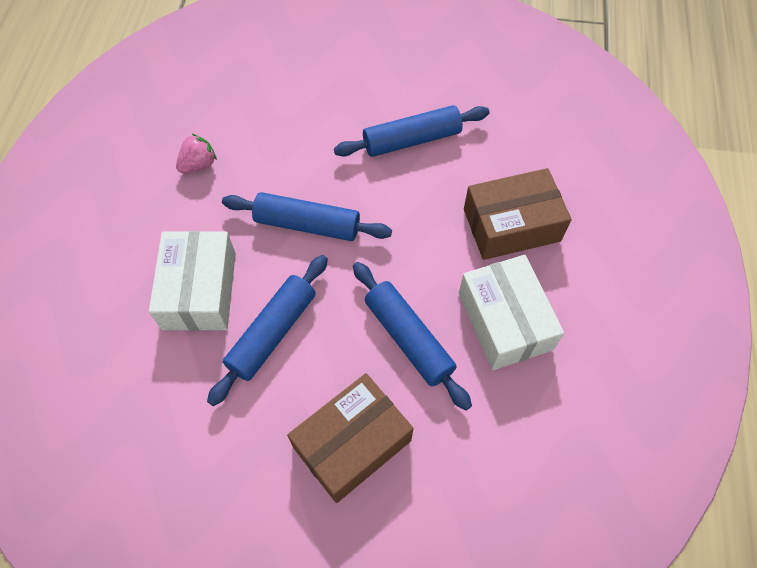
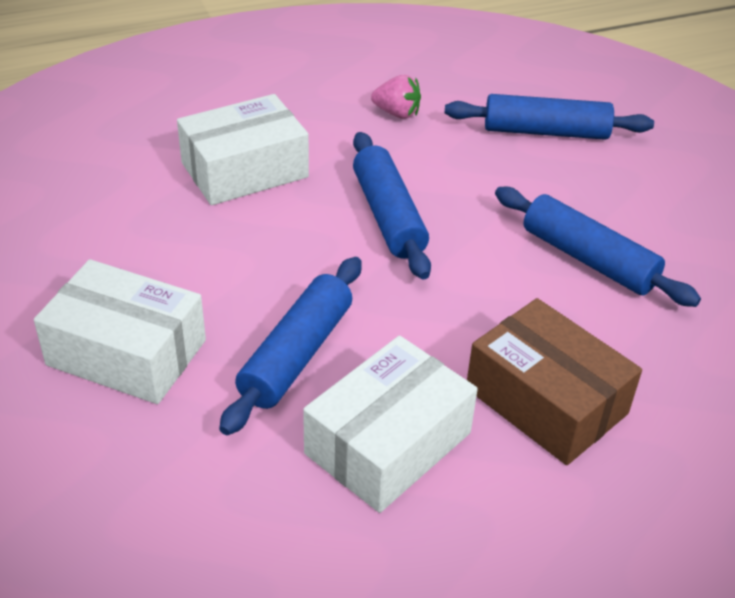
camera: 60 degrees right, 20 degrees down
(272, 333) = (229, 239): blue rolling pin -> blue rolling pin (545, 132)
(352, 443) = (126, 353): brown box -> white box

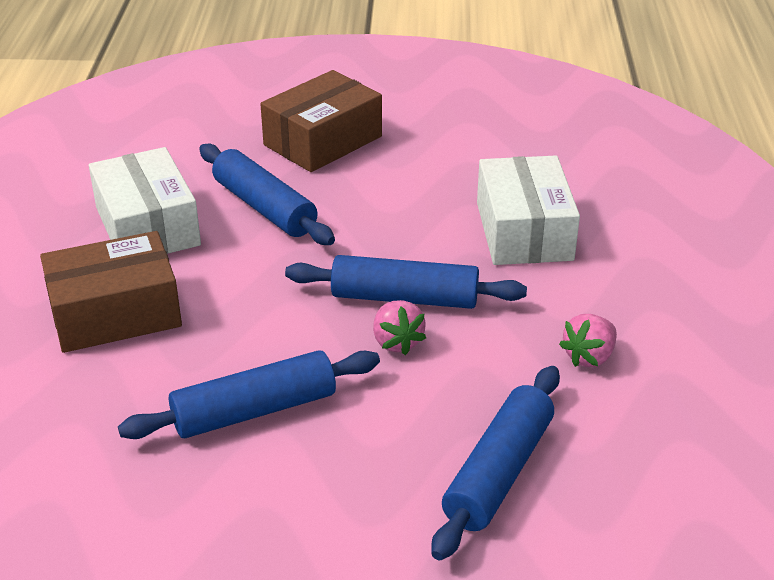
camera: 115 degrees right, 5 degrees down
(126, 353) = (323, 141): white box -> brown box
(449, 206) = (397, 342): none -> pink strawberry

